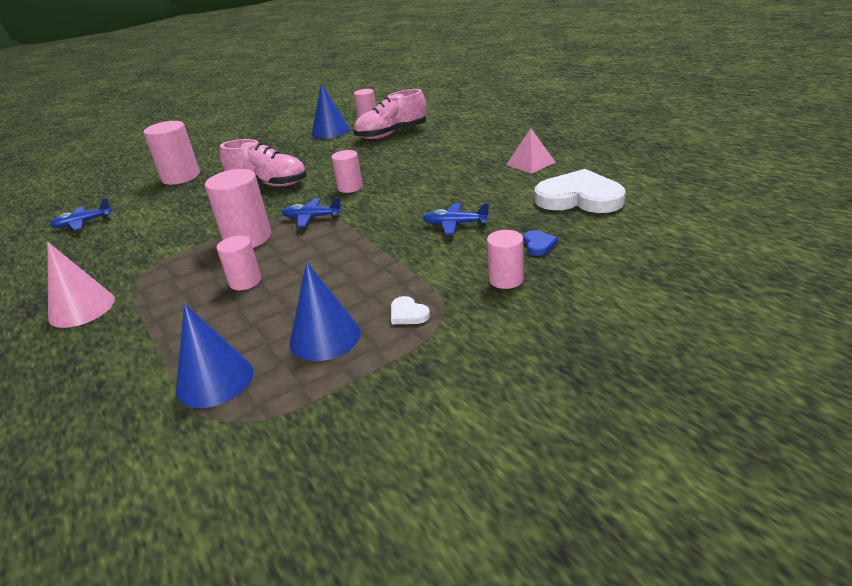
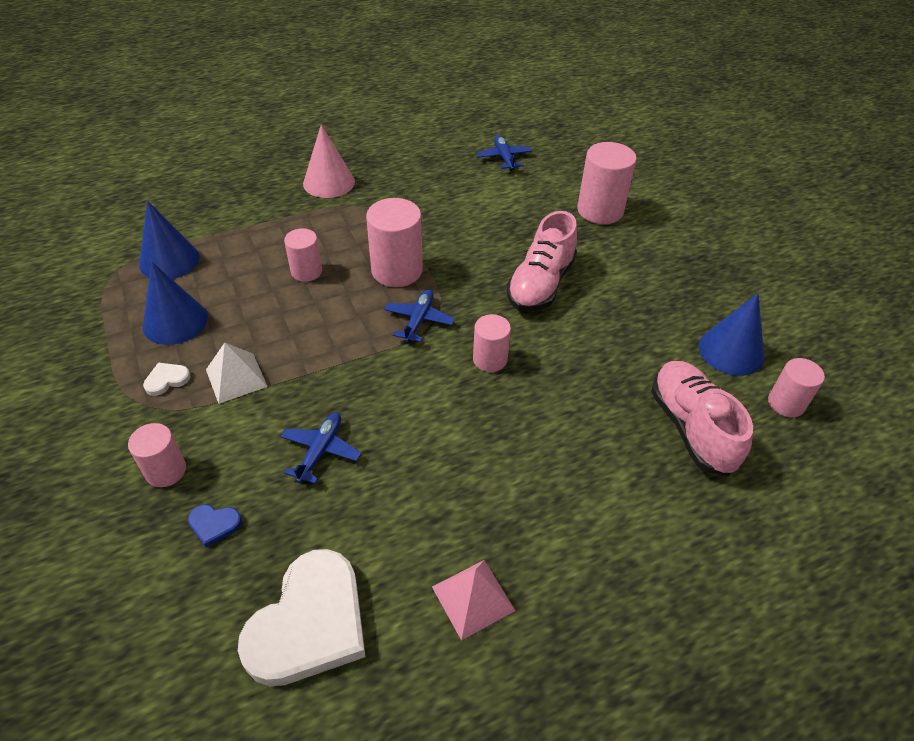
camera: 95 degrees right, 15 degrees up
(394, 278) = (236, 378): none -> white pyramid

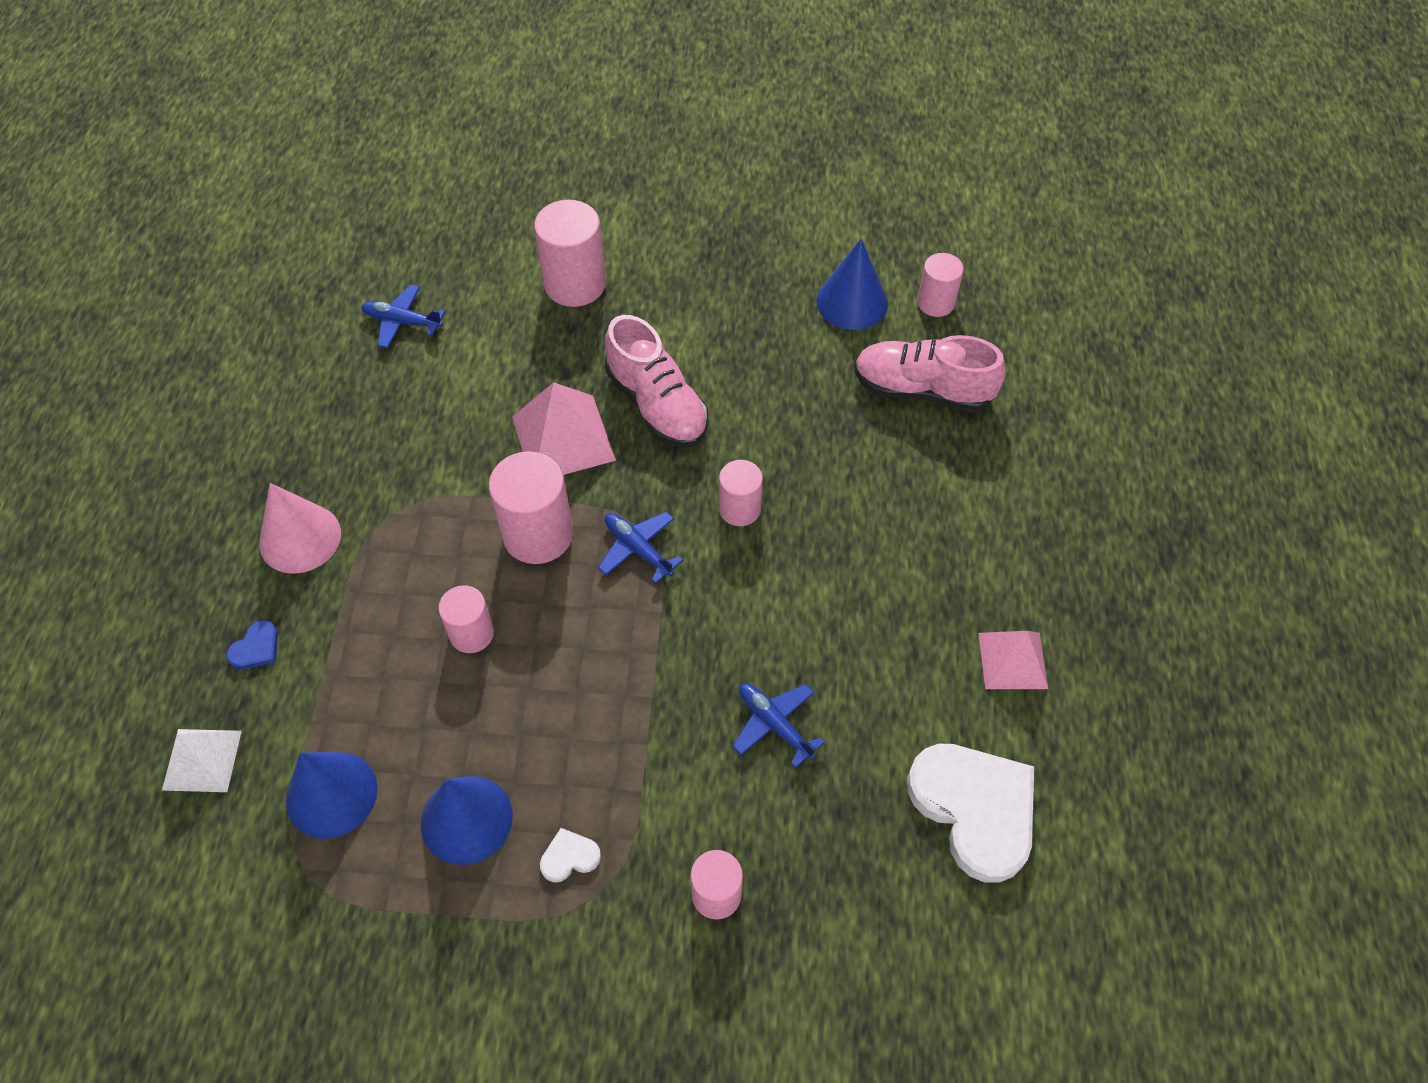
camera: 60 degrees left, 10 degrees up
(167, 380) = (569, 857): white heart -> white heart turned 75 degrees clockwise
(214, 525) = (818, 863): blue heart -> blue heart (256, 648)
(236, 378) = (613, 776): white pyramid -> white pyramid (202, 760)
(477, 252) = (563, 438): none -> pink pyramid

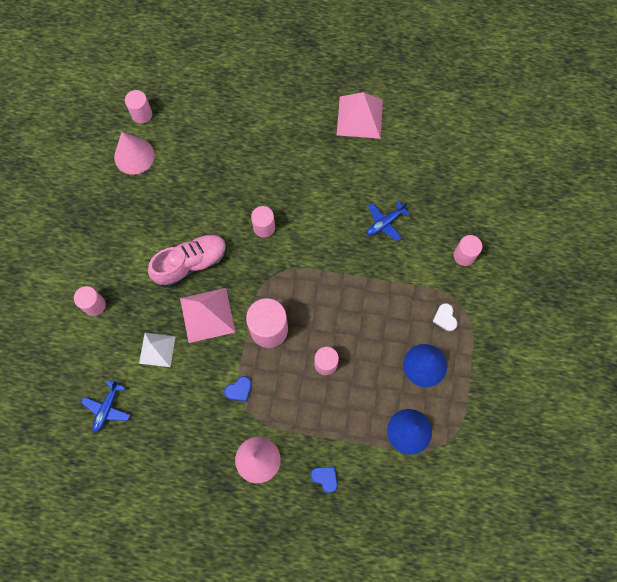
camera: 85 degrees left, 15 degrees up
(202, 760) = (387, 500): white pyramid -> white pyramid (157, 349)
(426, 498) = (239, 390): none -> blue heart
(575, 284) = (94, 305): pink cylinder -> pink cylinder, size x0.60
(638, 549) = (283, 279): blue plane -> none
(852, 302) = (134, 156): blue cone -> pink cone
(922, 390) = (200, 130): pink shoe -> none
(975, 809) = (430, 145): white heart -> none
(1012, 660) = (359, 117): pink pyramid -> pink pyramid, size x1.52

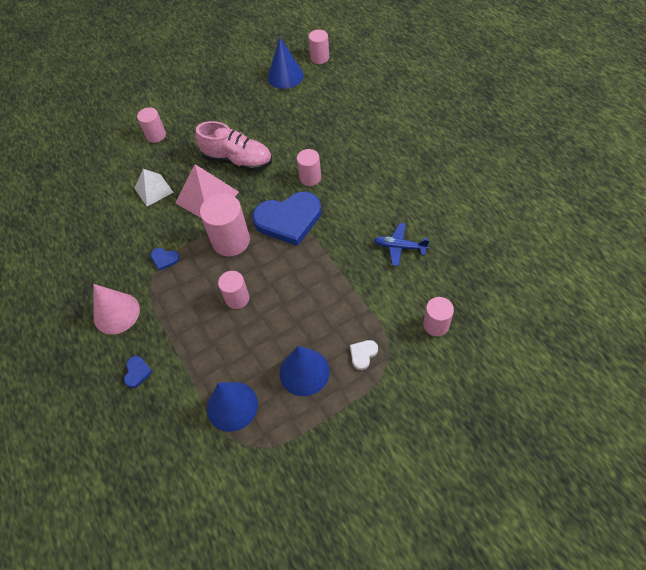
camera: 55 degrees right, 15 degrees down
(107, 408) = (85, 196): blue plane -> none
(134, 156) = (285, 76): pink cone -> blue cone
(289, 274) = (289, 220): none -> blue heart
(359, 117) = (468, 165): pink pyramid -> none

